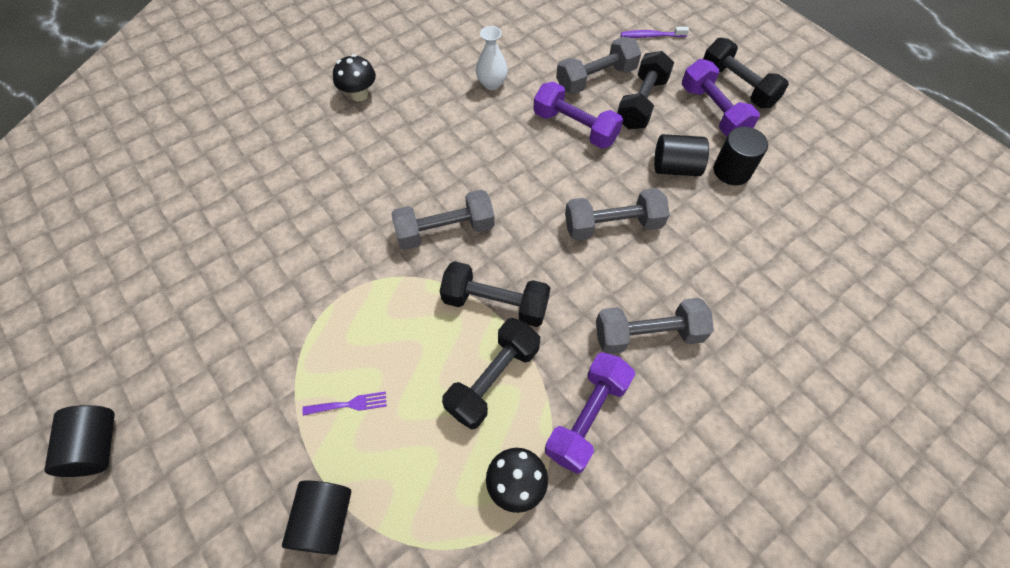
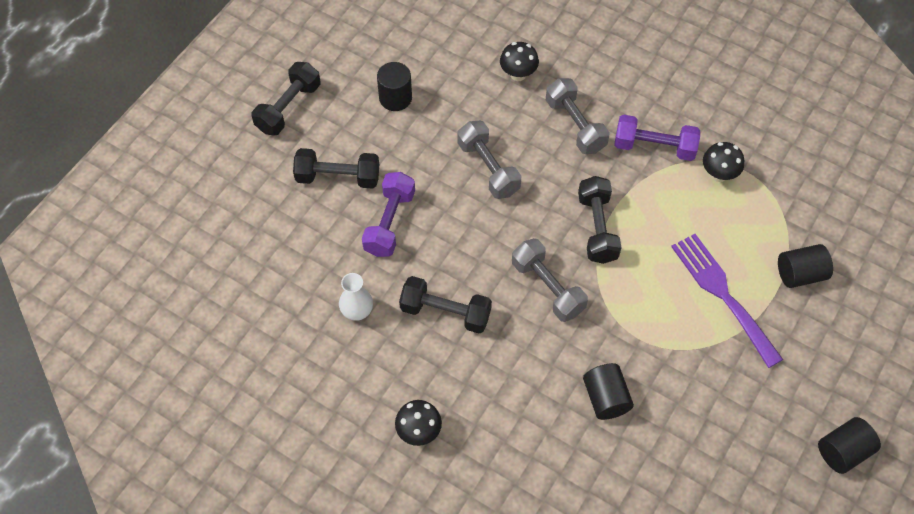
camera: 110 degrees left, 0 degrees up
(349, 404) = (722, 294): purple fork -> purple fork, size x2.47
(493, 379) = (657, 210): black dumbbell -> black dumbbell (445, 312)
(596, 78) = (318, 222): grey dumbbell -> none
(651, 36) = (238, 188): purple toothbrush -> none
(675, 168) = (408, 137): black cylinder -> black cylinder (605, 398)
(713, 111) = (329, 121): purple dumbbell -> none
(744, 299) = (518, 74): none -> black mushroom

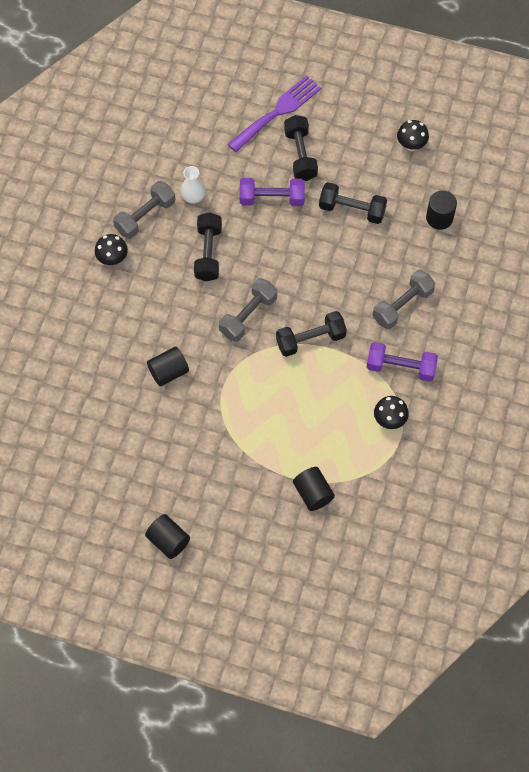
camera: 75 degrees right, 5 degrees up
(288, 108) = (352, 105): black dumbbell -> black dumbbell (352, 210)
(395, 98) = (385, 173): black cylinder -> black cylinder (439, 218)
(488, 168) = (341, 253): grey dumbbell -> grey dumbbell (145, 216)
(518, 74) = (439, 254): black mushroom -> black mushroom (411, 145)
(654, 147) = (400, 367): purple dumbbell -> purple dumbbell turned 75 degrees counterclockwise
(722, 294) = (278, 438): purple fork -> purple fork (277, 112)

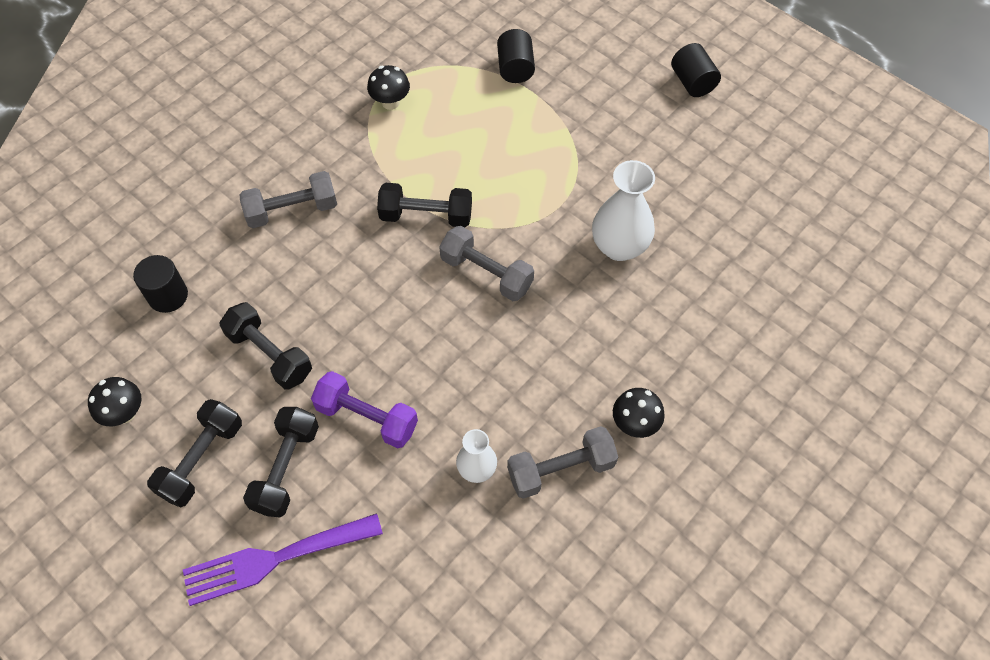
camera: 155 degrees left, 5 degrees down
(168, 372) = (619, 247): black cylinder -> white vase
(208, 253) = (496, 376): black dumbbell -> black dumbbell (201, 460)
(248, 316) = (486, 273): grey dumbbell -> grey dumbbell turned 60 degrees clockwise
(400, 367) = (342, 147): purple dumbbell -> none

